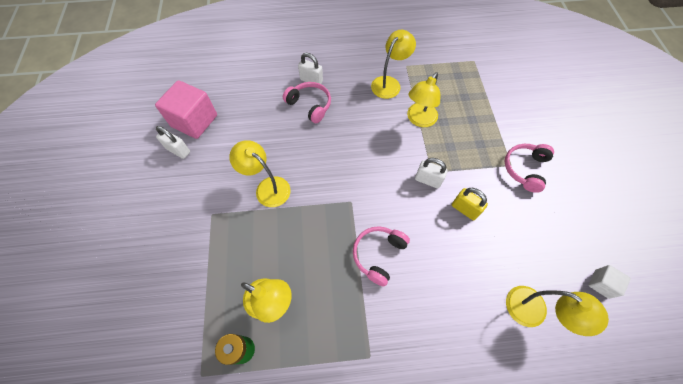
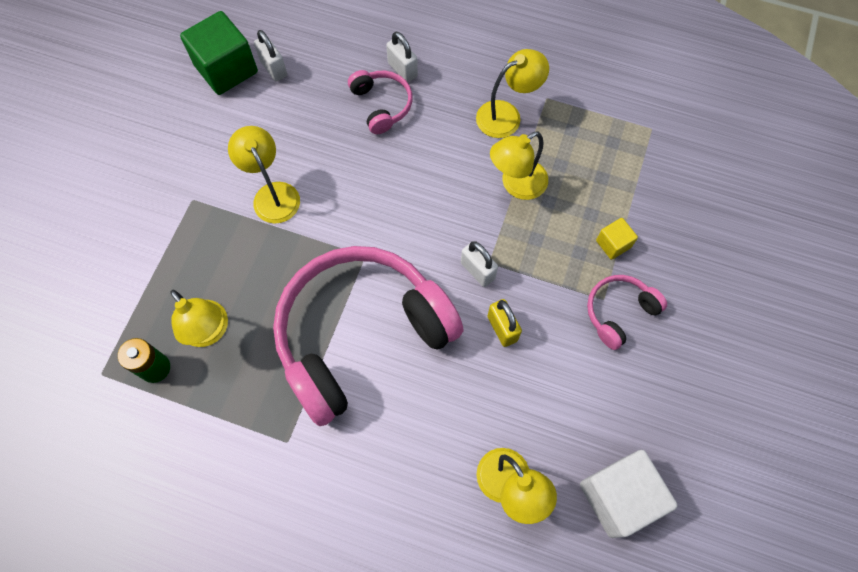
camera: 25 degrees right, 5 degrees up
(178, 150) = (190, 101): white padlock -> white padlock (274, 68)
(194, 121) = (226, 69): pink cube -> green cube
(378, 255) = (360, 335): pink headphones -> pink headphones, size x2.31
(495, 131) = (613, 244): none -> yellow cube
(601, 284) = (618, 496): white cube -> white cube, size x2.01

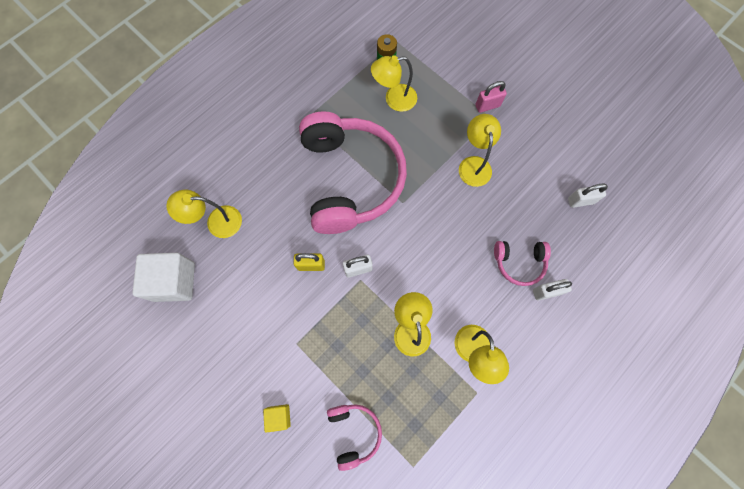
camera: 115 degrees right, 5 degrees up
(175, 209) = (487, 106): none -> pink padlock
(226, 69) = (591, 169): green cube -> none
(272, 194) = (474, 164): yellow lamp -> yellow lamp turned 90 degrees counterclockwise
(613, 244) = (332, 374): yellow cube -> yellow cube (279, 416)
(619, 312) = (282, 349): pink headphones -> pink headphones (354, 432)

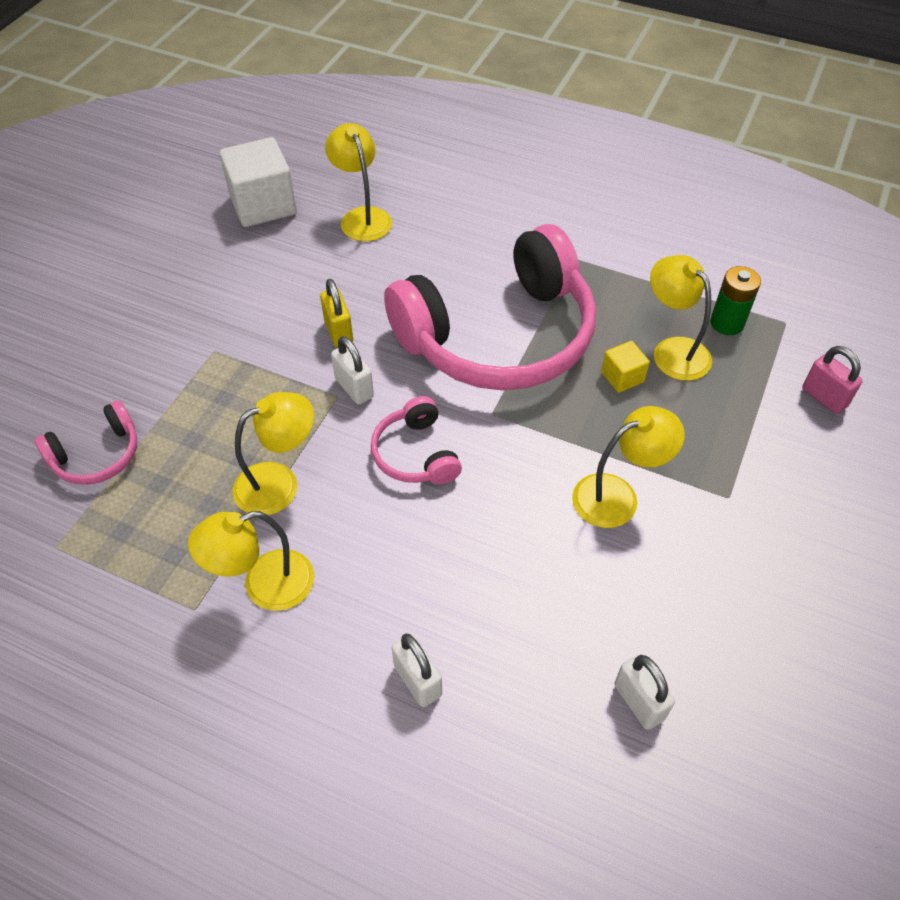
camera: 70 degrees right, 20 degrees down
(279, 416) = (104, 363): yellow cube -> yellow cube (622, 377)
(487, 106) = (749, 486): pink padlock -> pink padlock (824, 397)
(519, 263) = (457, 618): pink headphones -> pink headphones (415, 454)

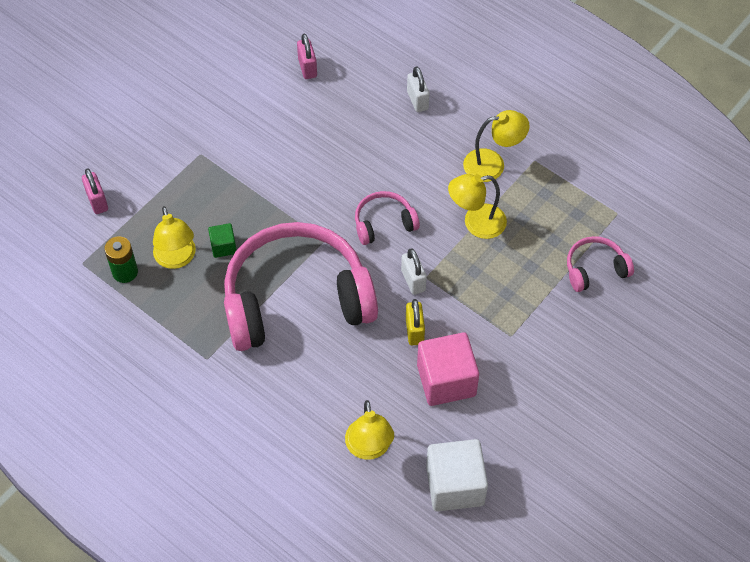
camera: 165 degrees left, 5 degrees up
(289, 290) = (446, 380): none -> pink cube
(415, 454) = (384, 223): pink headphones -> pink headphones turned 105 degrees counterclockwise
(617, 496) = (267, 169): yellow lamp -> none
(622, 377) = (223, 246): yellow cube -> green cube
(639, 702) = (307, 68): white padlock -> pink padlock

